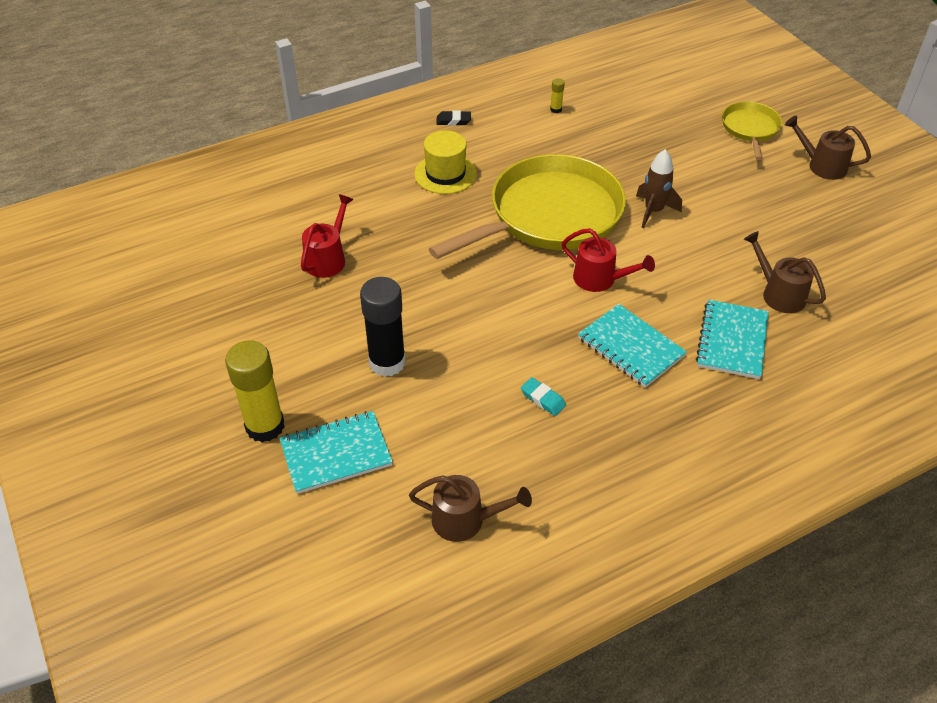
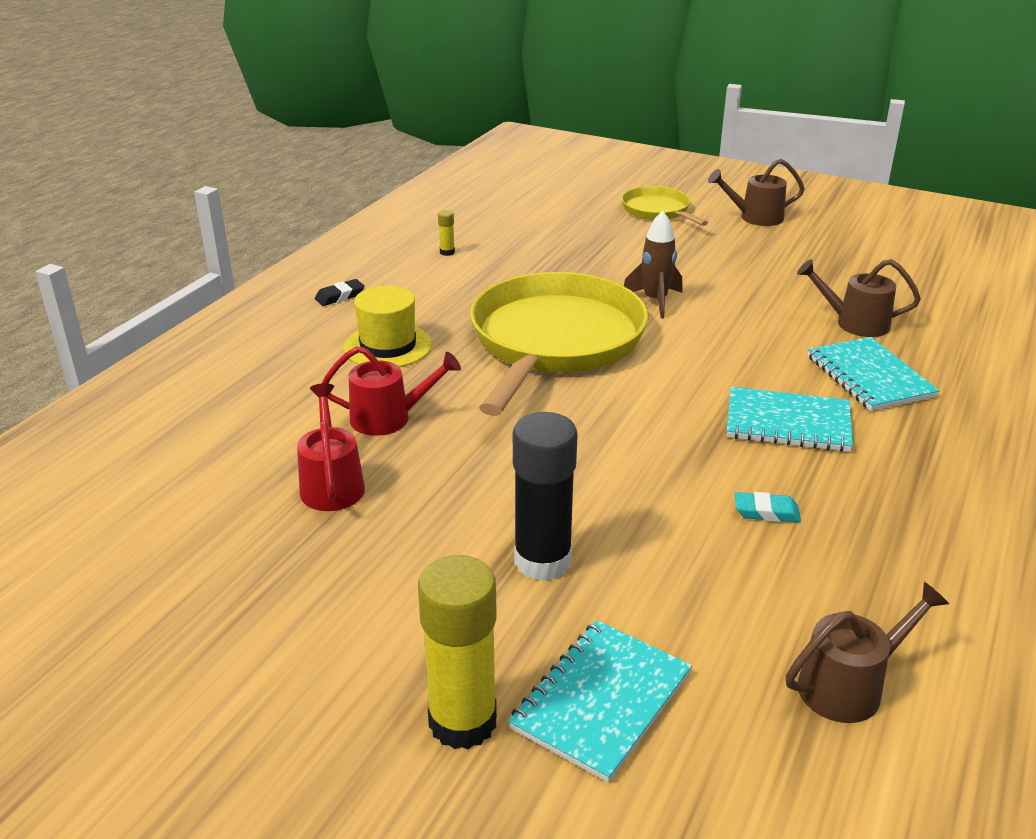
camera: 35 degrees left, 15 degrees down
(600, 279) = (679, 377): red watering can -> red watering can (389, 418)

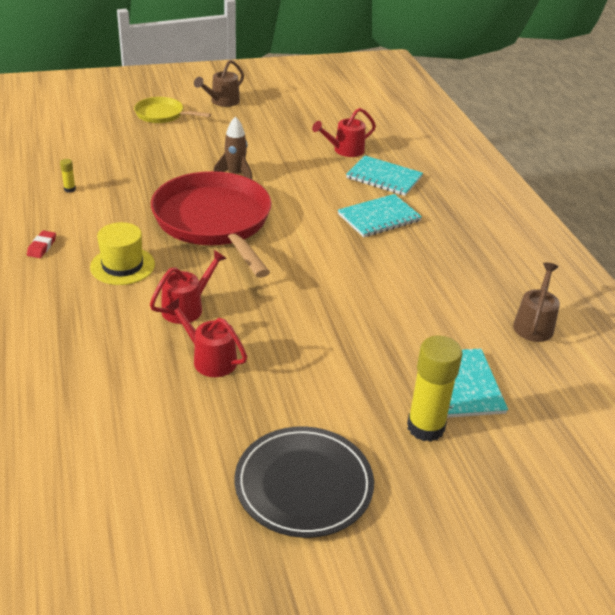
camera: 45 degrees left, 5 degrees up
(217, 686) = (304, 484): none -> black plate
(340, 296) = (42, 247): black eraser -> red eraser
(542, 561) = (363, 340): black glue stick -> none
(554, 342) = (214, 222): yellow pan -> red pan
(766, 512) = (422, 266): turquoise eraser -> none
(854, 323) = (344, 150): brown watering can -> red watering can

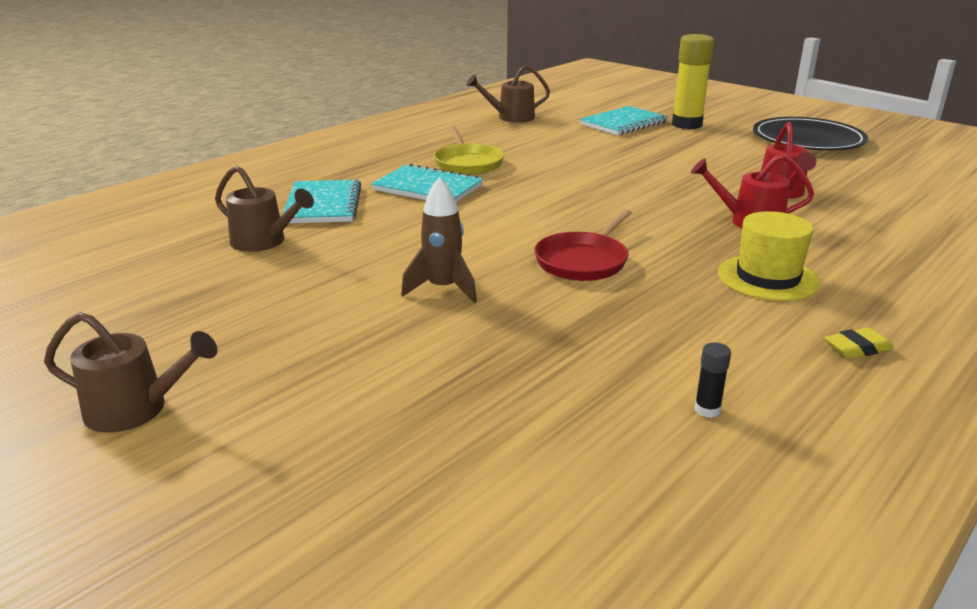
camera: 120 degrees left, 10 degrees down
(42, 247) = (857, 348): red eraser -> yellow eraser
(69, 189) = (707, 410): yellow glue stick -> black glue stick
(162, 115) = (278, 458): yellow pan -> yellow pan (468, 163)
(214, 222) = (583, 261): red pan -> red pan, size x0.49
(344, 150) = (264, 242): red watering can -> brown watering can

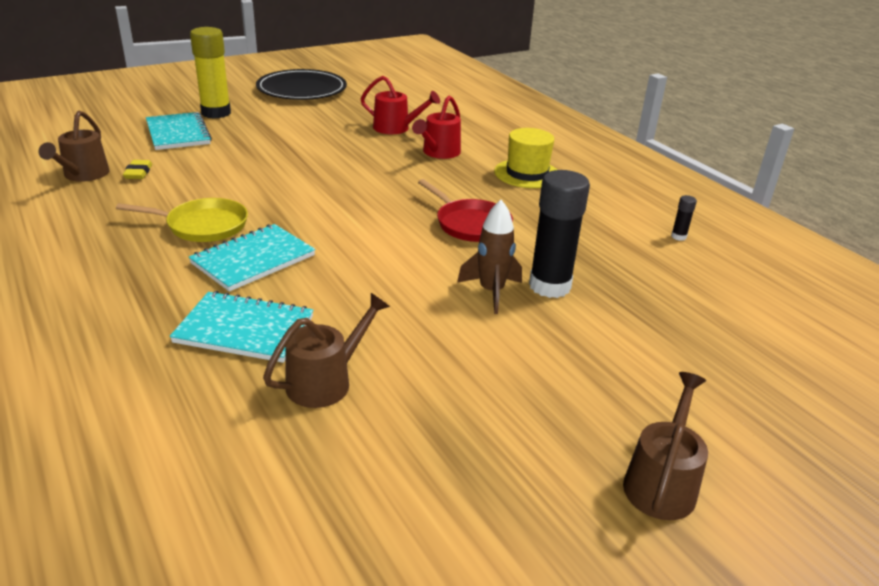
camera: 75 degrees left, 5 degrees up
(478, 319) = (549, 286): none -> black glue stick
(857, 348) = (620, 179): yellow eraser -> yellow eraser (138, 173)

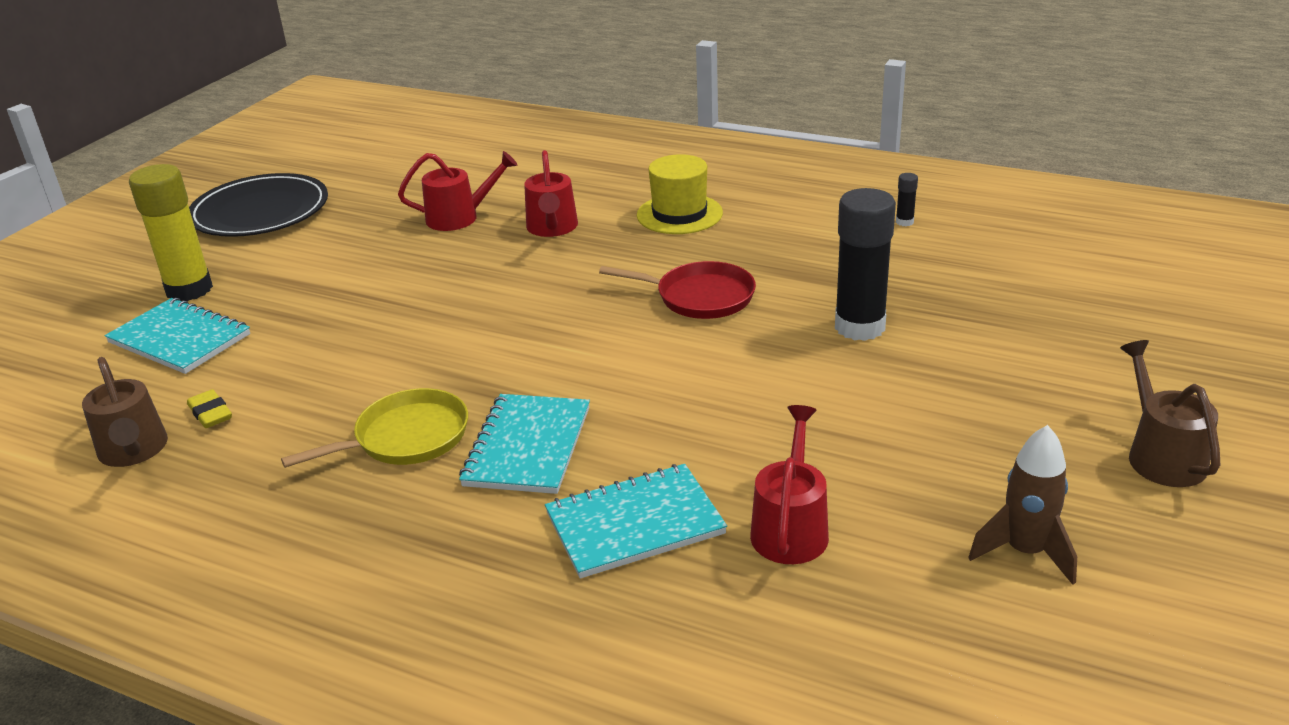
camera: 30 degrees left, 0 degrees up
(326, 381) = (791, 527): brown watering can -> red watering can
(491, 292) = (816, 359): brown rocket -> brown rocket (1025, 552)

